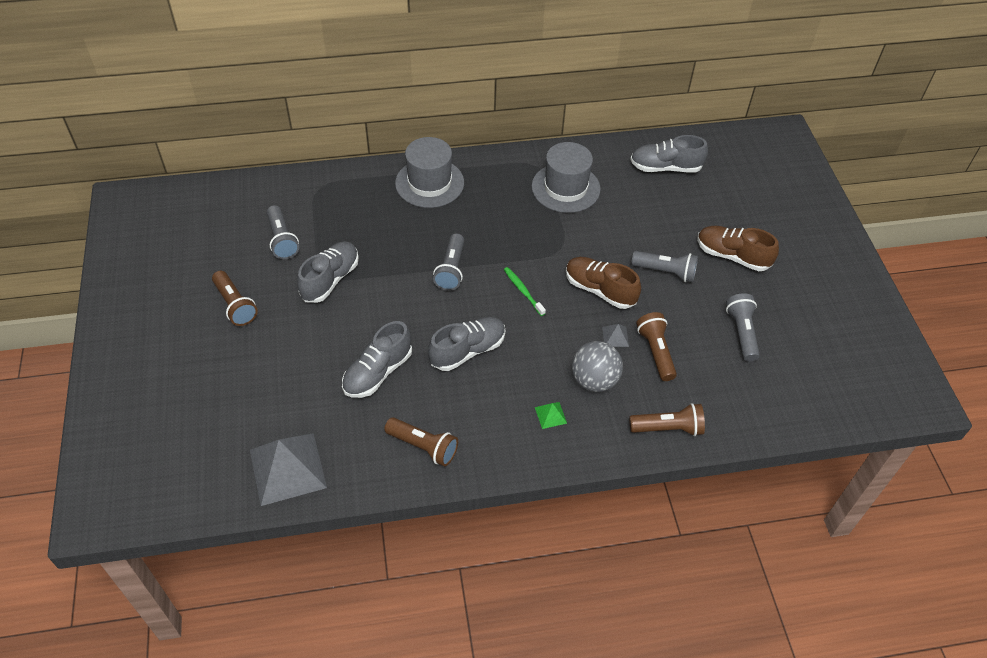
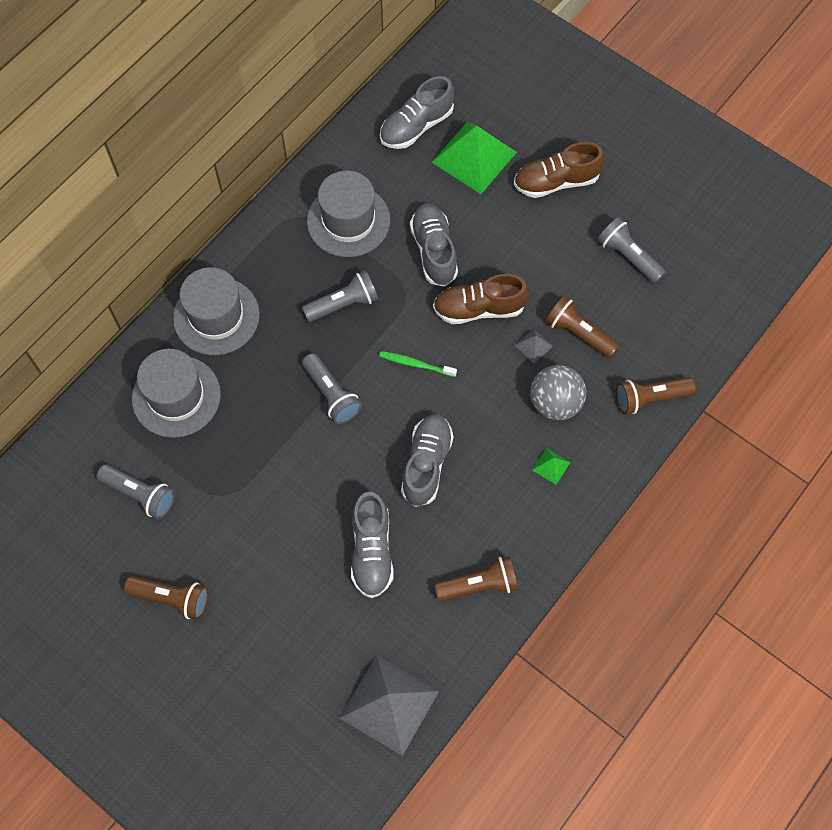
camera: 40 degrees left, 15 degrees up
(330, 280) = (232, 497): grey shoe -> grey shoe (434, 251)
(360, 206) = (176, 396): none -> grey hat
(665, 272) = (516, 244): grey flashlight -> grey flashlight (343, 304)
(668, 428) = (650, 398): brown flashlight -> brown flashlight turned 150 degrees counterclockwise
(687, 207) = (474, 157): none -> green pyramid

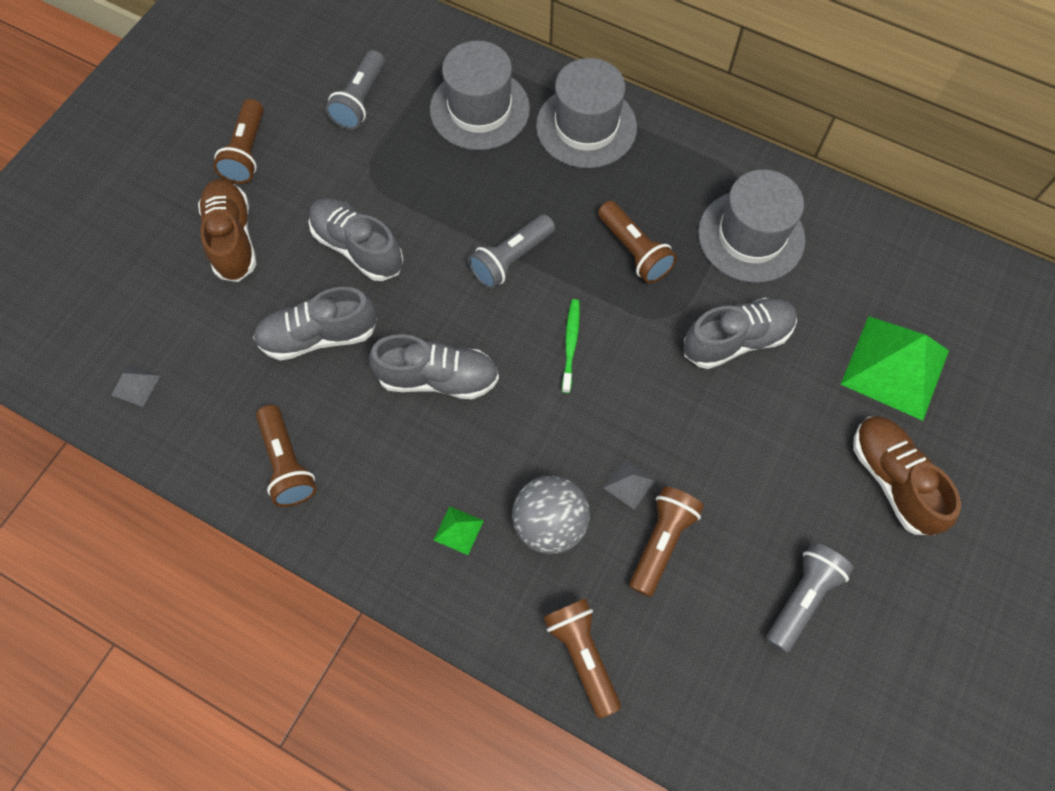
camera: 80 degrees right, 0 degrees up
(343, 304) = (634, 251): grey flashlight -> brown flashlight
(389, 704) = (136, 385): grey pyramid -> grey pyramid, size x0.42
(416, 126) = (917, 290): grey shoe -> grey shoe (358, 247)
(479, 309) = (667, 407): brown shoe -> brown shoe (233, 239)

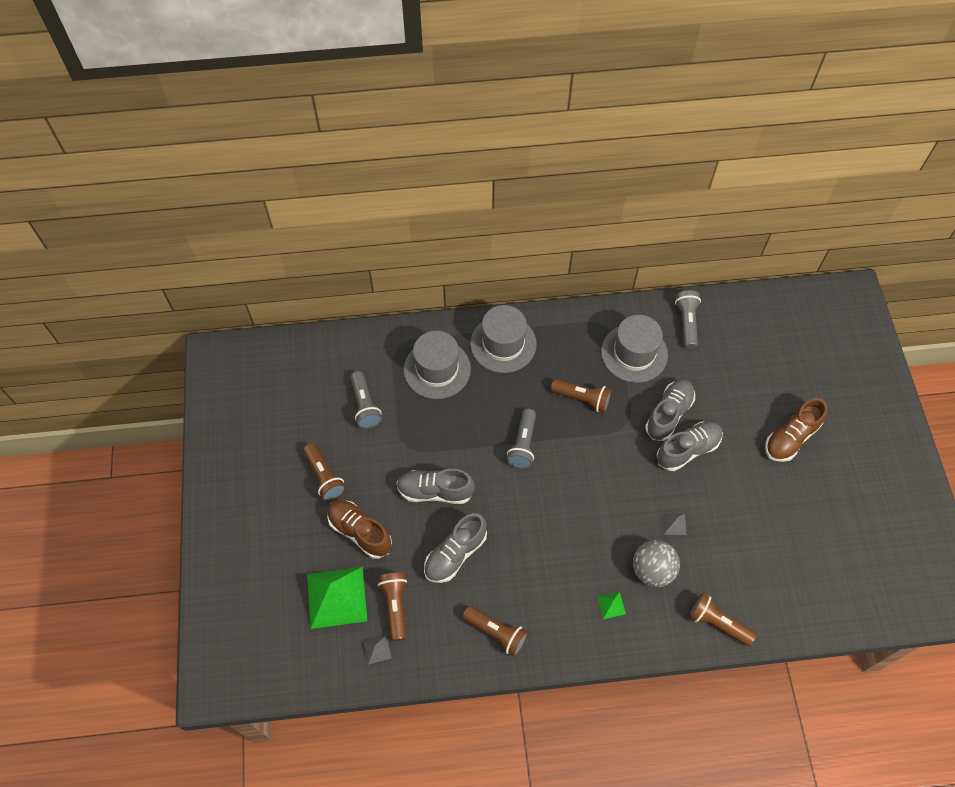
camera: 35 degrees left, 5 degrees down
(438, 378) = (537, 534): grey shoe -> grey shoe (687, 450)
(570, 344) = (590, 471): green toothbrush -> none
(661, 542) = (711, 542): brown flashlight -> brown flashlight (395, 606)
(802, 598) = (793, 524): grey flashlight -> grey flashlight (686, 323)
(893, 480) = (791, 438): brown shoe -> brown shoe turned 75 degrees counterclockwise
(895, 367) = (751, 379): green pyramid -> green pyramid (336, 597)

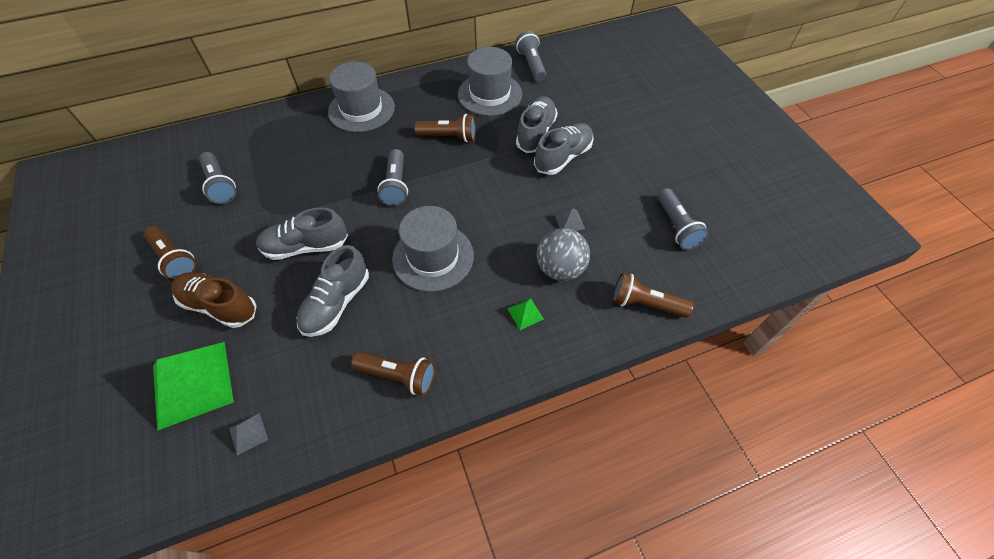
camera: 15 degrees left, 5 degrees down
(395, 606) = (269, 376): brown flashlight -> none
(437, 369) = (296, 141): grey hat -> grey hat (433, 257)
(772, 554) = (676, 226): none -> grey flashlight
(791, 438) = (656, 129): brown shoe -> none

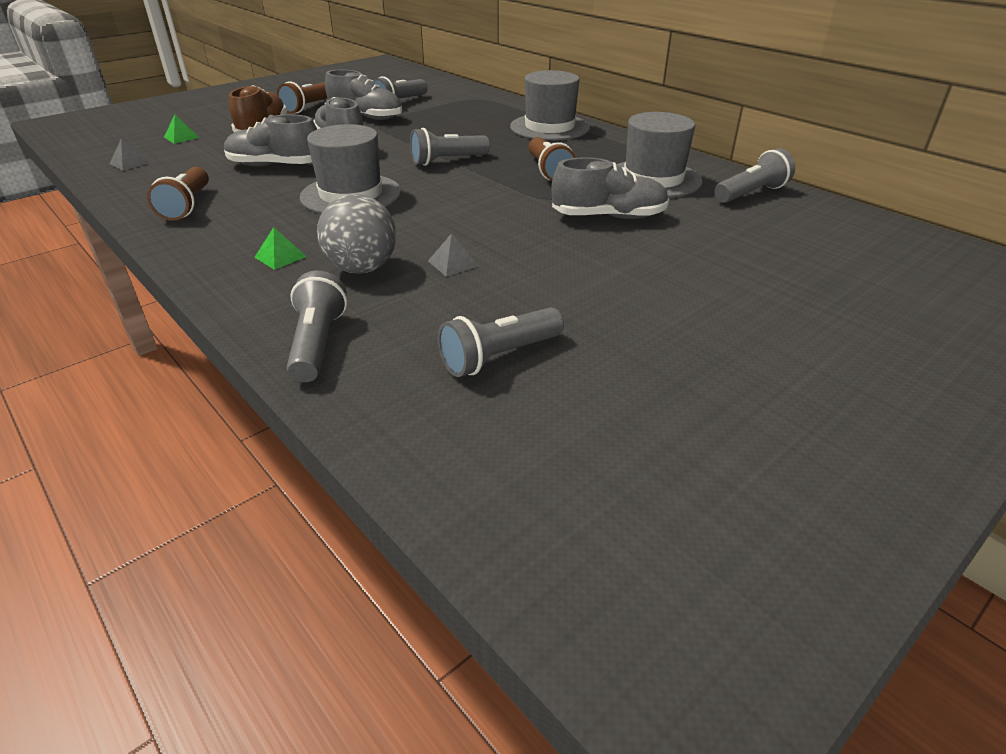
camera: 70 degrees right, 20 degrees down
(192, 384) = (181, 137): green pyramid -> green pyramid, size x0.42
(563, 157) = (578, 241): grey shoe -> grey shoe (366, 117)
(645, 304) = (317, 343): brown flashlight -> grey flashlight

